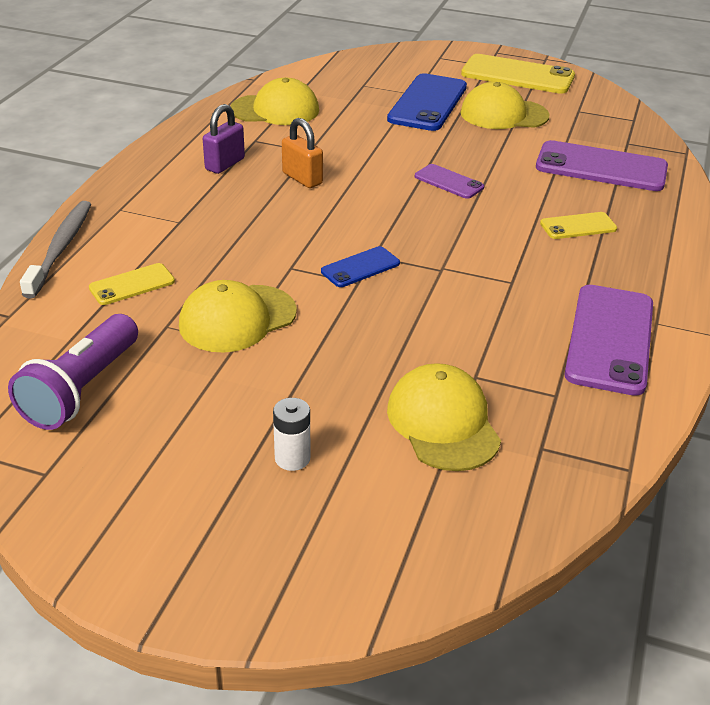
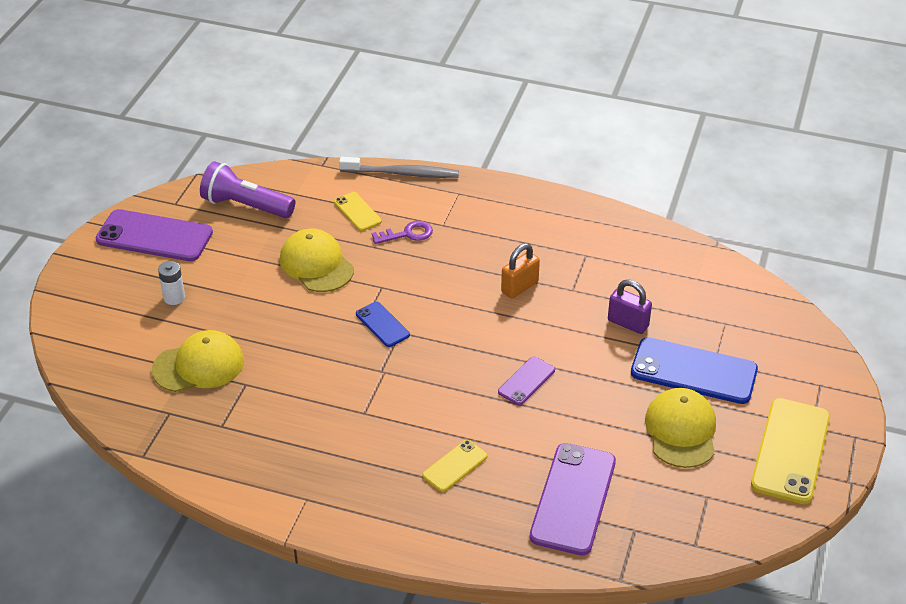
camera: 90 degrees right, 5 degrees up
(190, 247) = (407, 234): none -> purple key
(225, 164) = (538, 241): purple padlock -> purple padlock (628, 323)
(275, 110) = (650, 264): yellow cap -> none
(578, 226) = (455, 466): yellow phone -> yellow phone turned 60 degrees clockwise
(610, 339) = (285, 465): purple phone -> purple phone (154, 236)

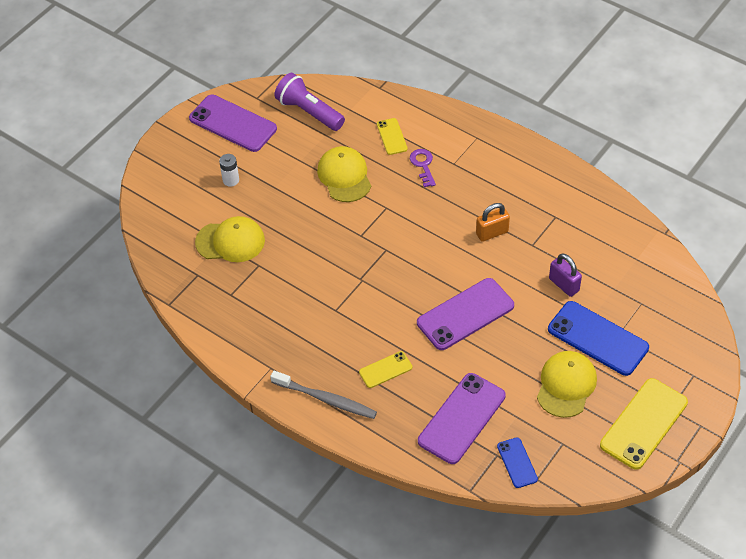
camera: 20 degrees right, 10 degrees up
(382, 324) = (375, 240): blue phone -> blue phone (517, 463)
(402, 173) = (439, 109): grey toothbrush -> grey toothbrush (326, 399)
(407, 234) = (423, 165): purple key -> purple key turned 105 degrees counterclockwise
(526, 381) = (465, 314): purple phone -> purple phone, size x1.92

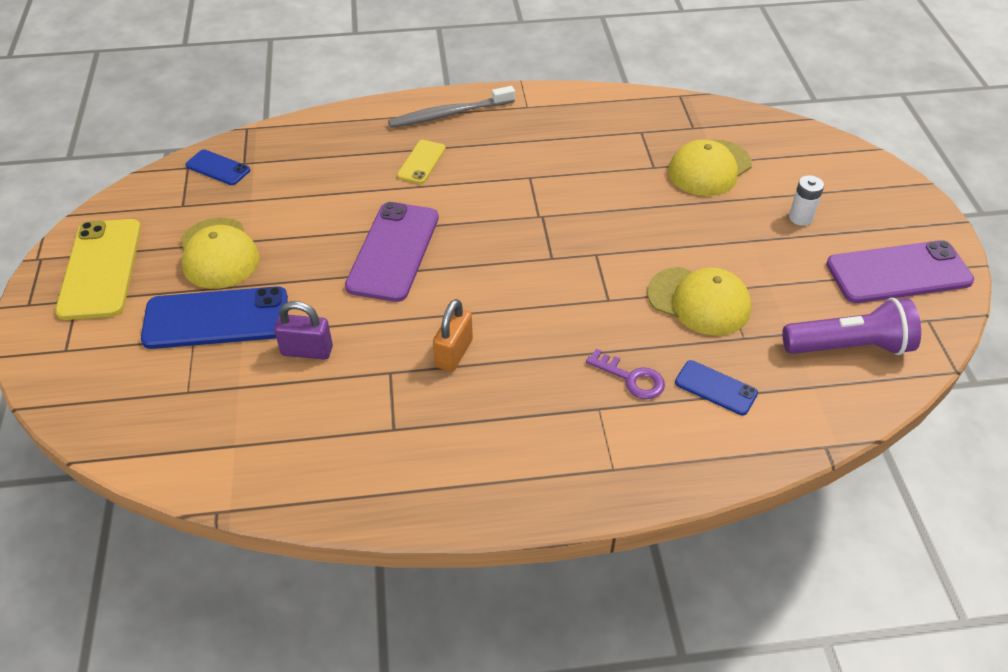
camera: 135 degrees right, 5 degrees down
(392, 136) = (715, 388): yellow phone -> blue phone
(462, 418) = (305, 169): purple phone -> none

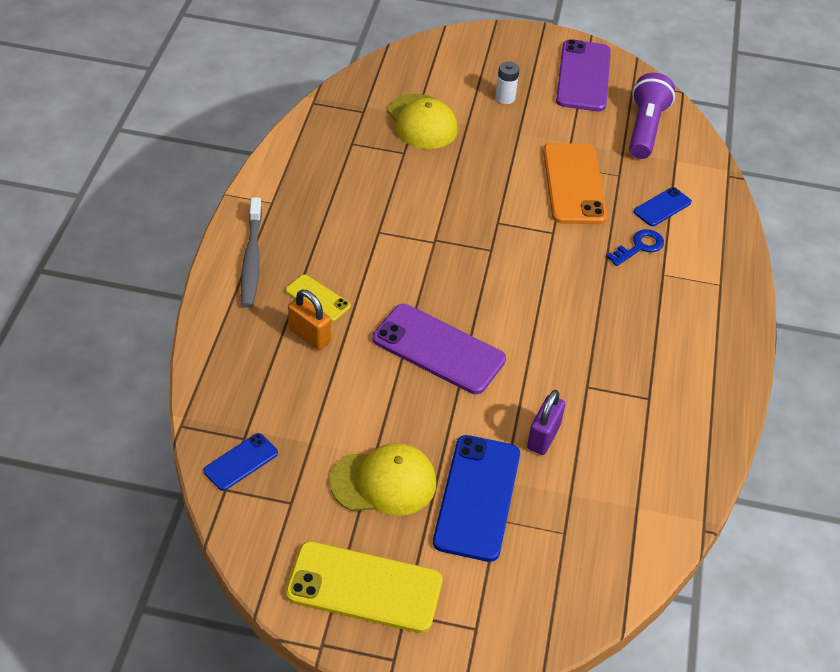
camera: 75 degrees left, 0 degrees up
(454, 353) = (579, 340): orange padlock -> orange padlock (309, 336)
(631, 378) = (639, 247): purple key -> blue key
(699, 301) = (574, 184): yellow cap -> orange phone

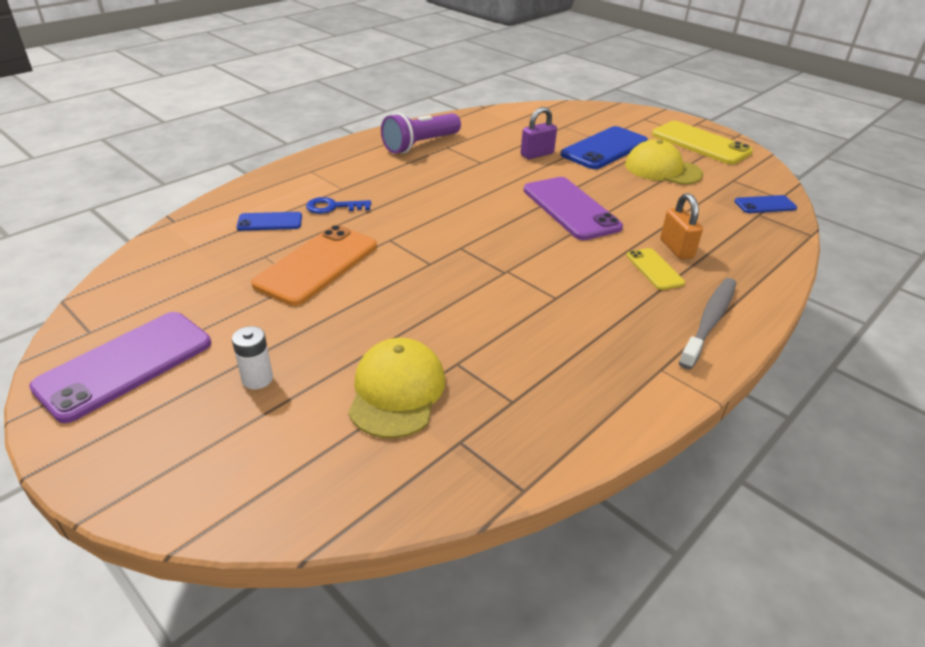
camera: 145 degrees left, 10 degrees down
(645, 129) = (168, 282): purple flashlight -> purple flashlight (420, 145)

